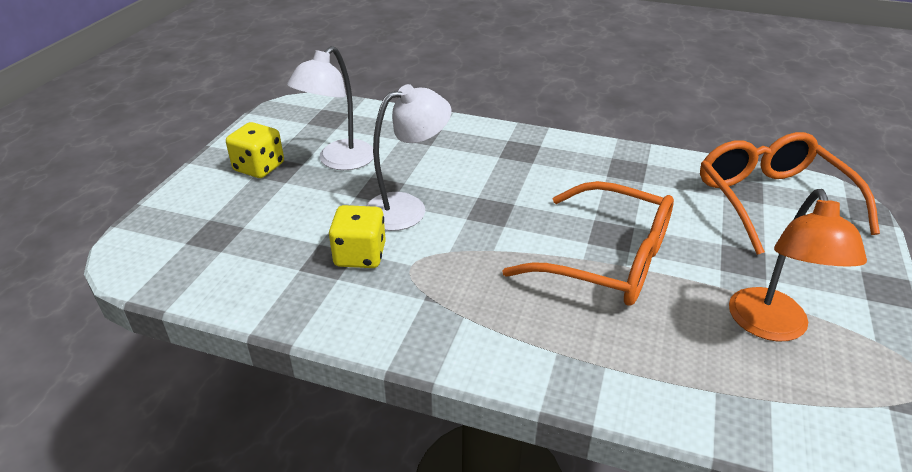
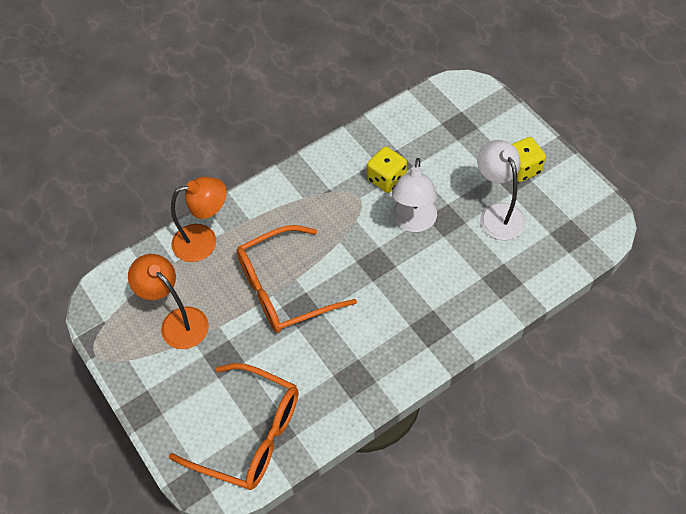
camera: 130 degrees right, 20 degrees up
(645, 379) = (204, 241): none -> orange lamp

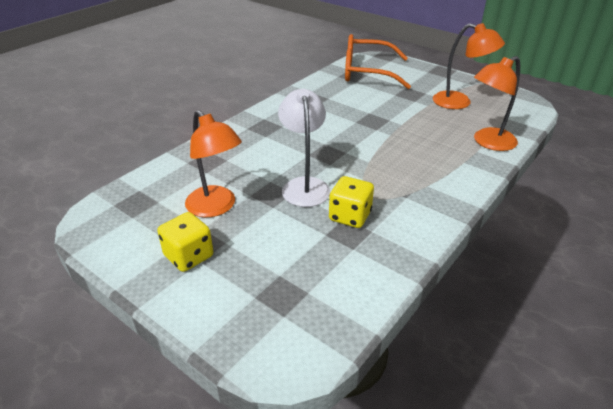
camera: 160 degrees right, 20 degrees down
(285, 288) = (394, 128): orange glasses -> none
(497, 213) = (216, 207): white lamp -> orange lamp

